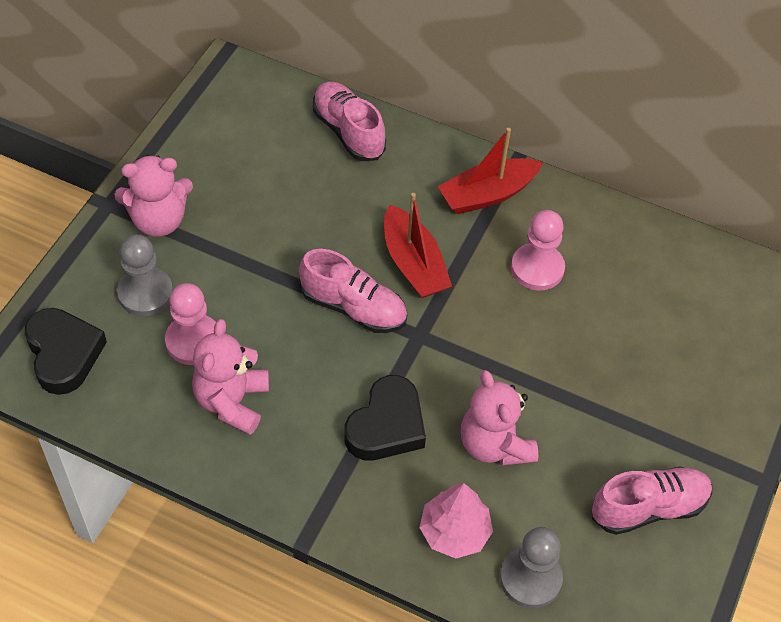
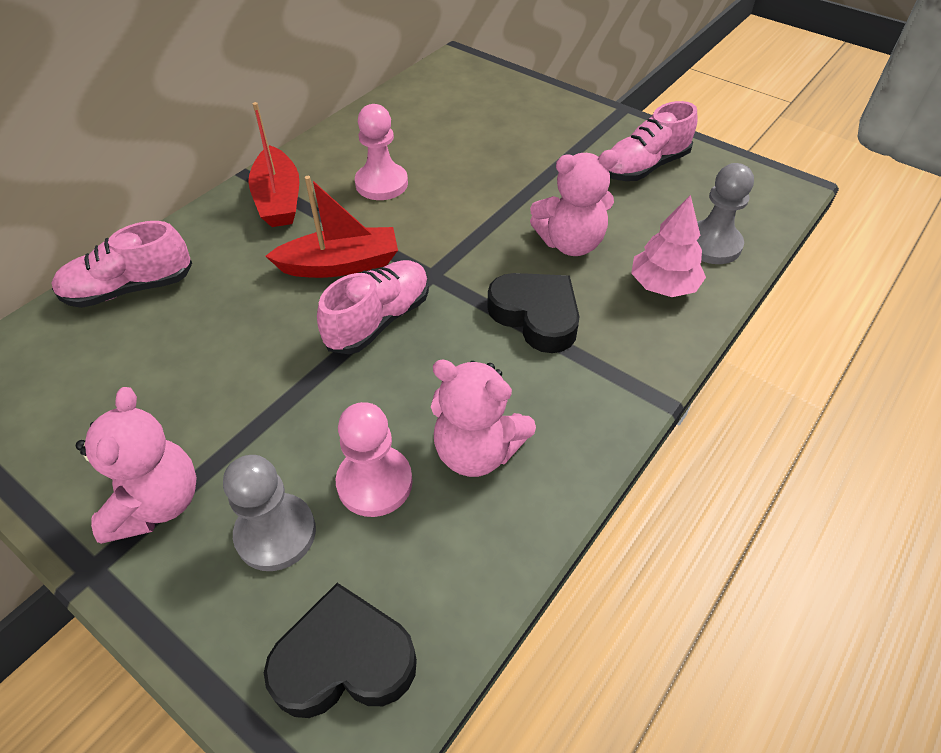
camera: 75 degrees left, 5 degrees down
(648, 508) = (644, 167): pink shoe -> pink shoe turned 120 degrees counterclockwise

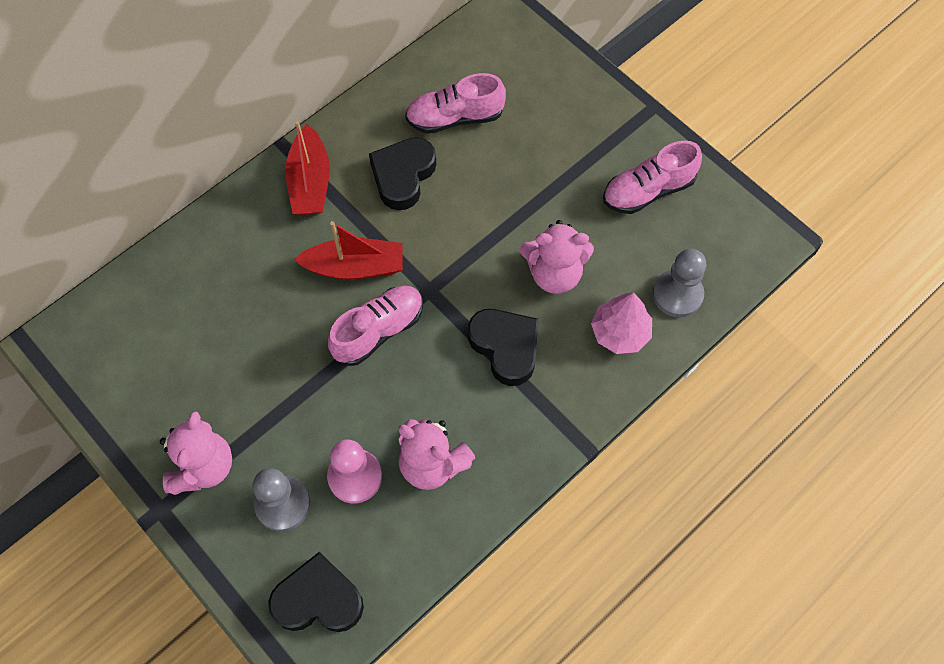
camera: 10 degrees right, 15 degrees up
(130, 289) = (183, 266): pink shoe -> pink shoe (455, 118)
(381, 184) = (403, 176): pink pawn -> black heart

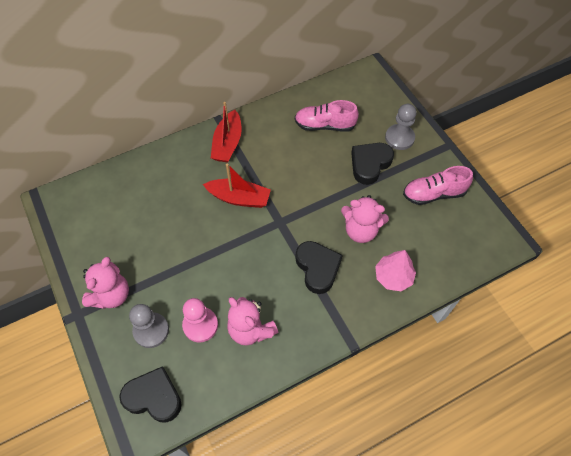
camera: 15 degrees right, 5 degrees down
(378, 331) = (242, 239): pink shoe -> none
(403, 176) = (283, 152): black heart -> black heart (370, 164)
(677, 294) = (437, 262): grey pawn -> grey pawn (399, 138)

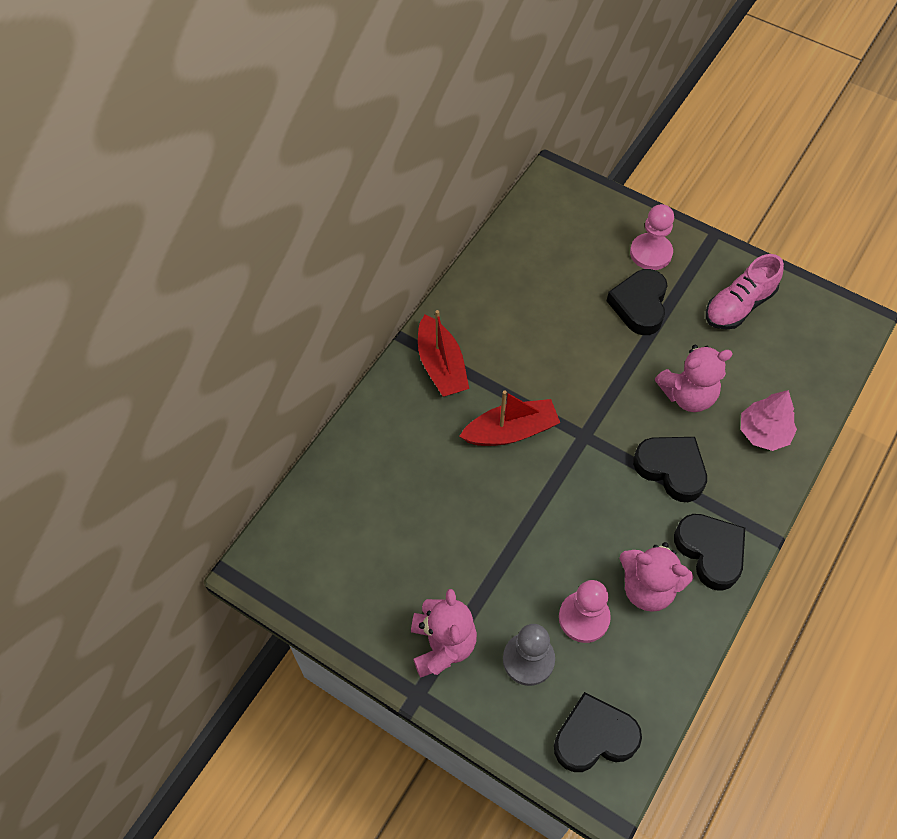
camera: 30 degrees left, 0 degrees up
(305, 330) = (710, 552): none -> black heart
(324, 125) = (548, 280): pink shoe -> none
(399, 138) = (651, 253): grey pawn -> pink pawn

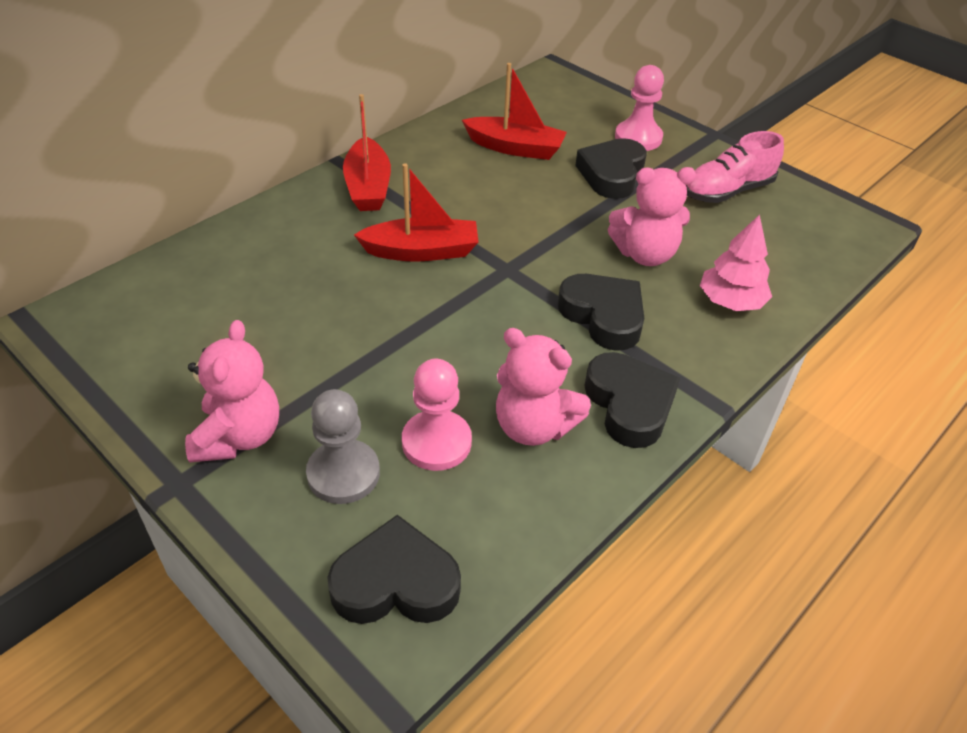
camera: 10 degrees right, 15 degrees down
(549, 289) = (515, 148): none -> red boat

